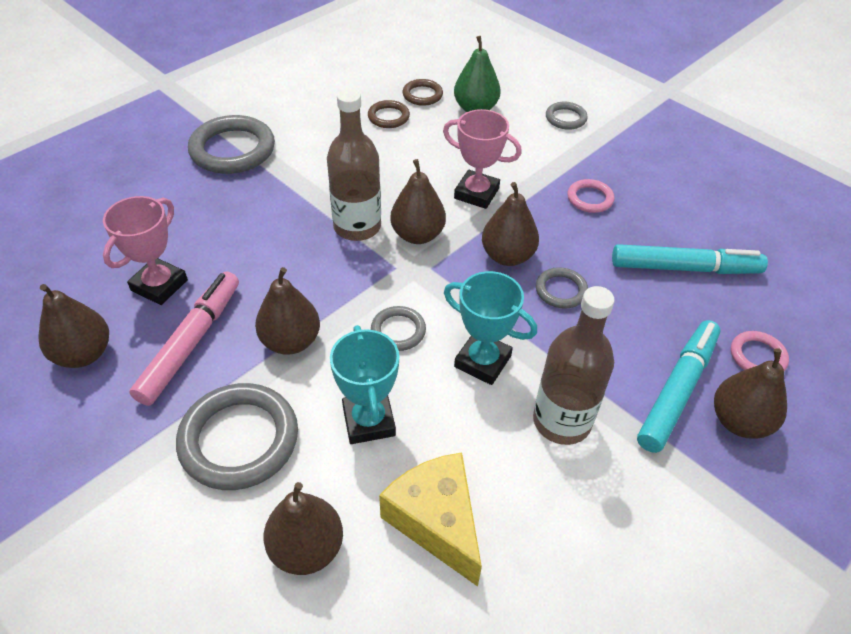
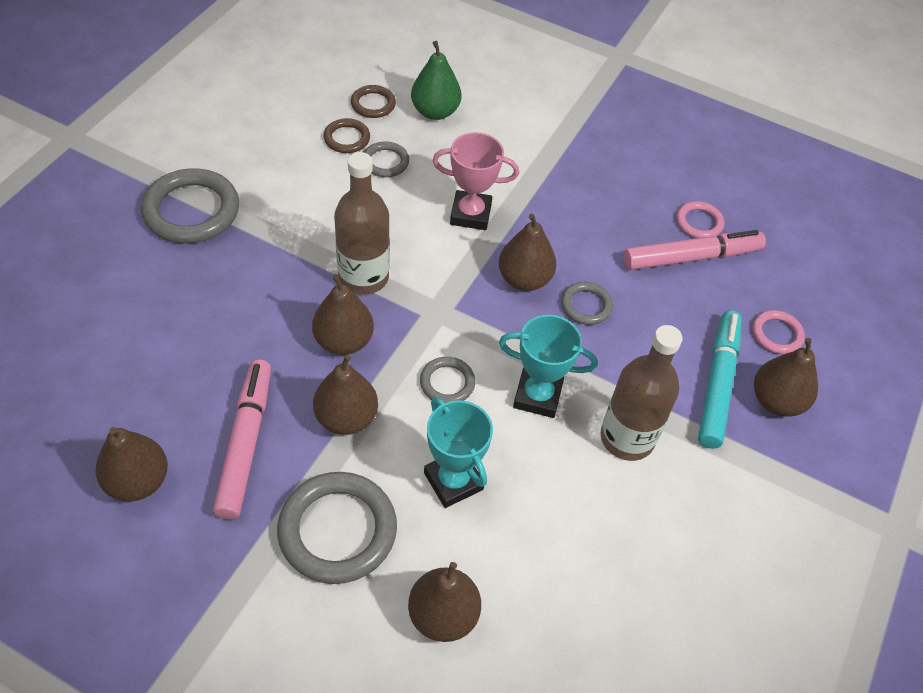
camera: 20 degrees left, 5 degrees up
(159, 285) = (183, 388): pink trophy -> none
(417, 235) = (428, 274): brown pear -> brown pear (344, 341)
(436, 521) = (549, 560): yellow cheese -> none
(565, 118) = (531, 107): grey ring -> grey ring (385, 162)
(590, 198) = (583, 198): pink ring -> pink ring (699, 223)
(684, 268) = (691, 257): turquoise marker -> pink marker

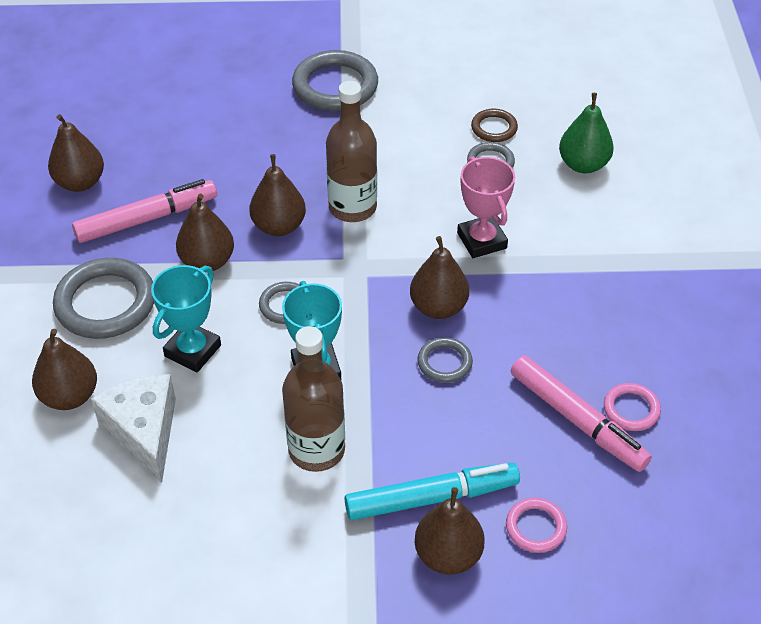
camera: 65 degrees right, 5 degrees down
(373, 104) = (550, 124): brown ring -> none
(529, 566) = (144, 431): none -> white cheese

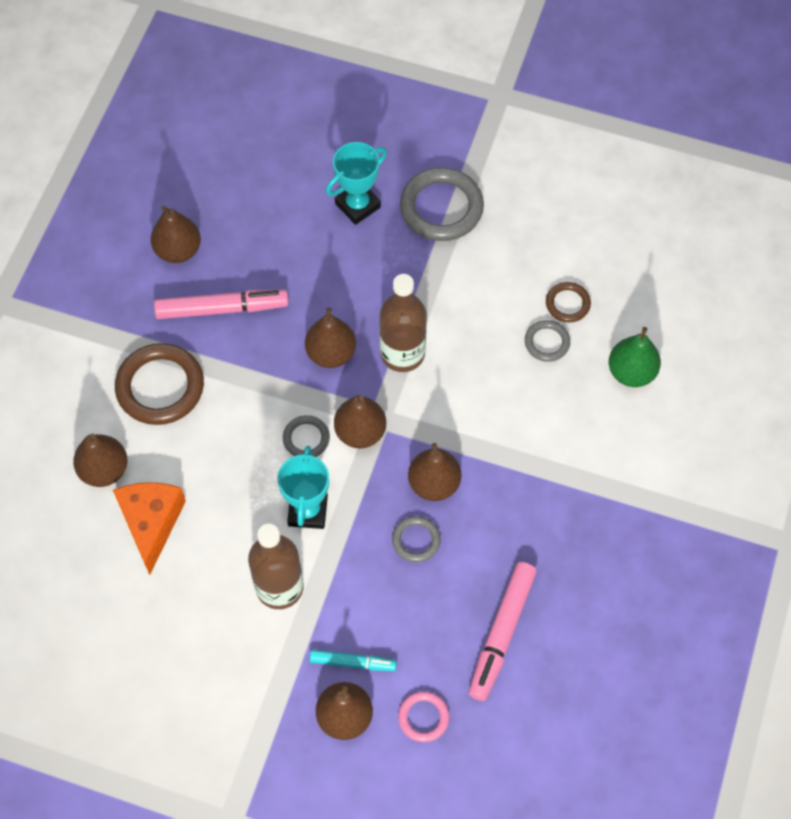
camera: 20 degrees right, 15 degrees up
(105, 303) = (160, 387): grey ring -> brown ring
(144, 431) = (151, 523): white cheese -> orange cheese
(193, 350) = (215, 458): turquoise trophy -> turquoise trophy (357, 205)
(207, 262) = (257, 371): brown pear -> brown pear (360, 432)
(431, 498) = (353, 662): turquoise marker -> turquoise marker, size x0.59
(482, 241) = (501, 426): pink trophy -> none
(577, 420) = (501, 633): pink marker -> pink marker turned 45 degrees clockwise
(631, 409) = (551, 639): pink ring -> none

